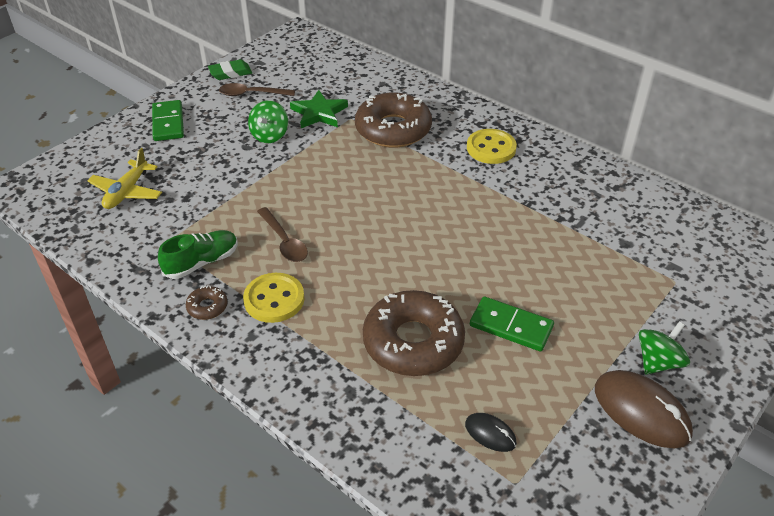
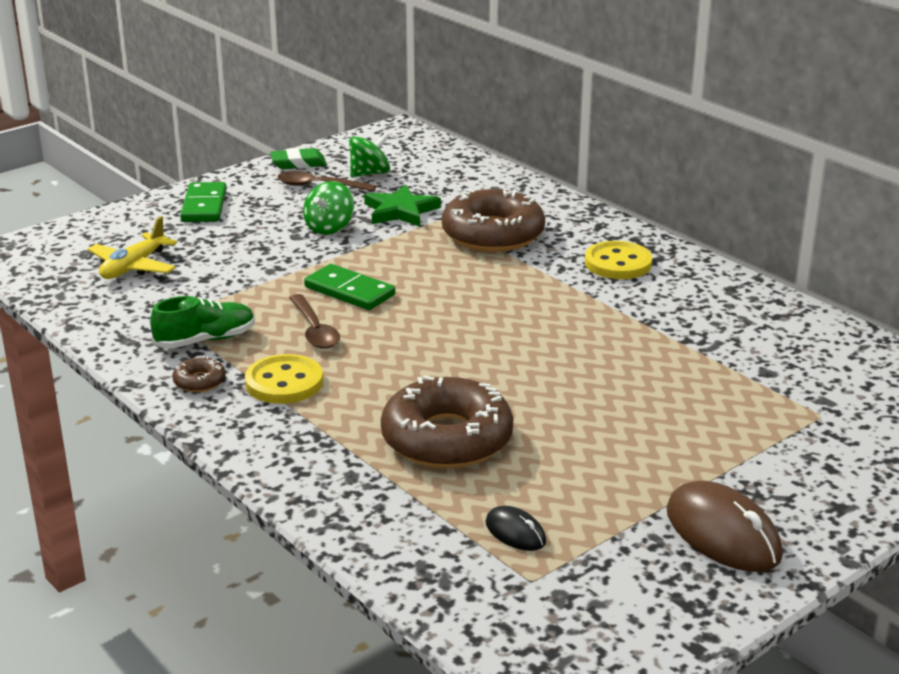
camera: 10 degrees right, 15 degrees down
(511, 326) = (580, 436): green domino -> green domino (349, 291)
(658, 362) = (765, 490): green spinning top -> green spinning top (370, 174)

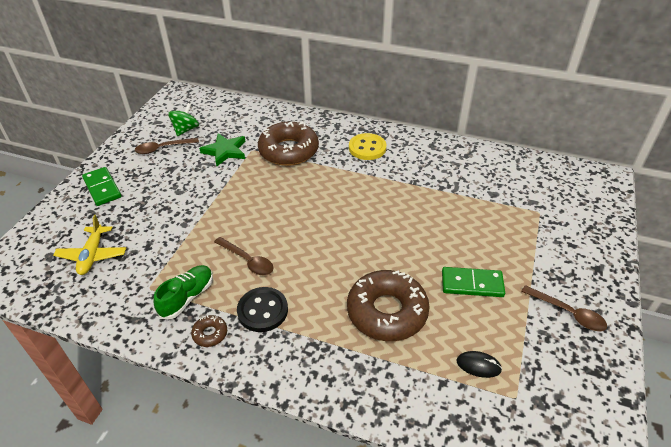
camera: 30 degrees left, 15 degrees up
(284, 382) = (262, 310): yellow button -> black button
(298, 163) = (137, 135): green eraser -> none
(329, 228) = (194, 178): green spinning top -> none
(349, 291) = (244, 222): green domino -> green domino (472, 284)
(722, 533) = (568, 313): brown mouse -> brown spoon

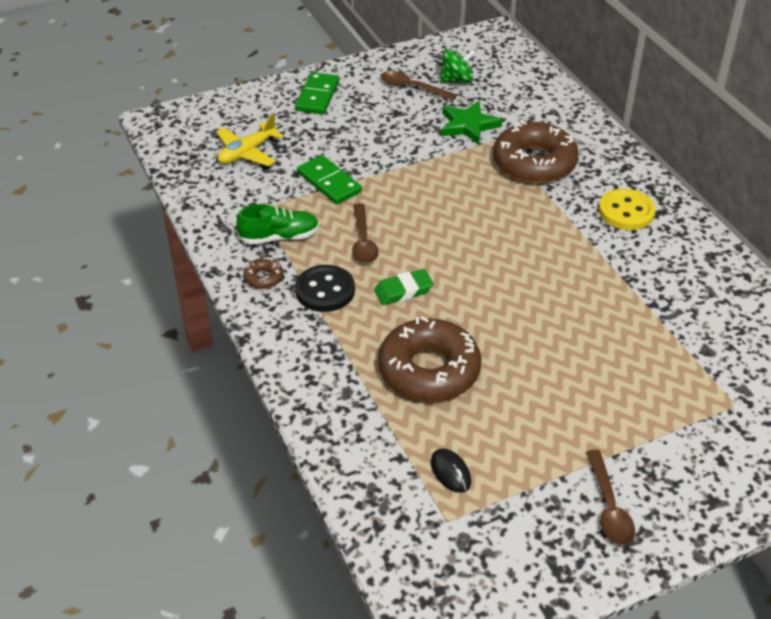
camera: 45 degrees right, 0 degrees up
(311, 274) = (403, 291): none -> green eraser
(472, 284) = (546, 409): green domino -> green domino (329, 182)

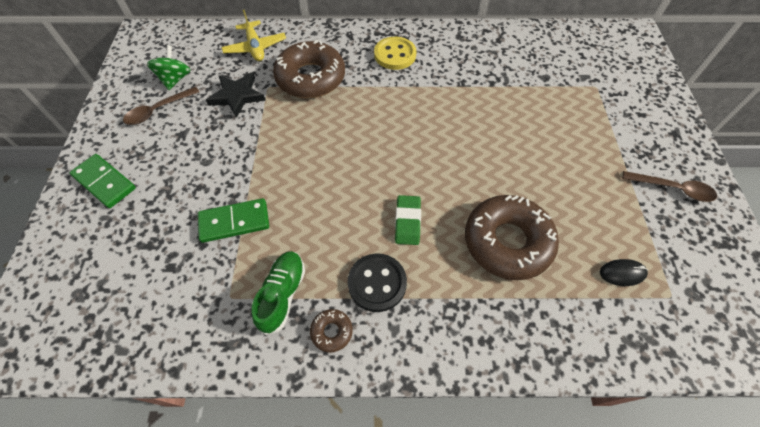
camera: 65 degrees left, 15 degrees up
(247, 152) = (136, 276): yellow plane -> yellow plane (255, 47)
(363, 241) = (330, 227): brown spoon -> none
(468, 125) = (237, 96): green star -> black star

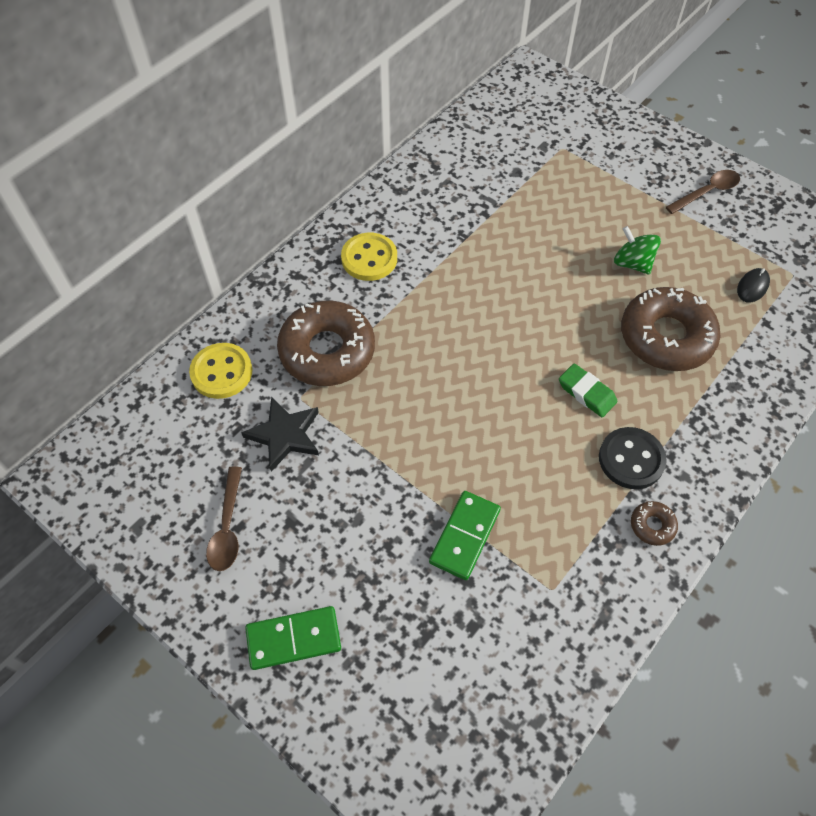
camera: 50 degrees left, 0 degrees up
(175, 79) = (191, 482): green spinning top -> green spinning top (632, 263)
(255, 47) = (221, 372): yellow plane -> yellow button
(282, 294) = (584, 542): green shoe -> none

